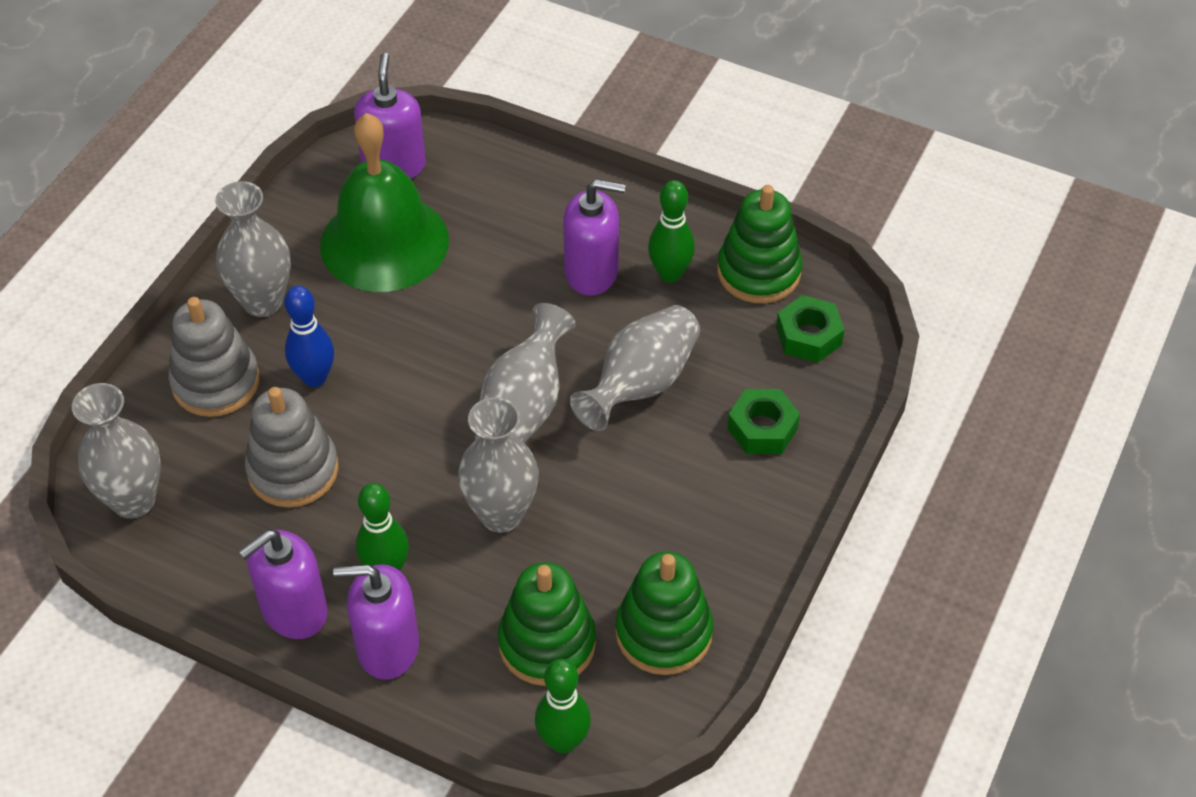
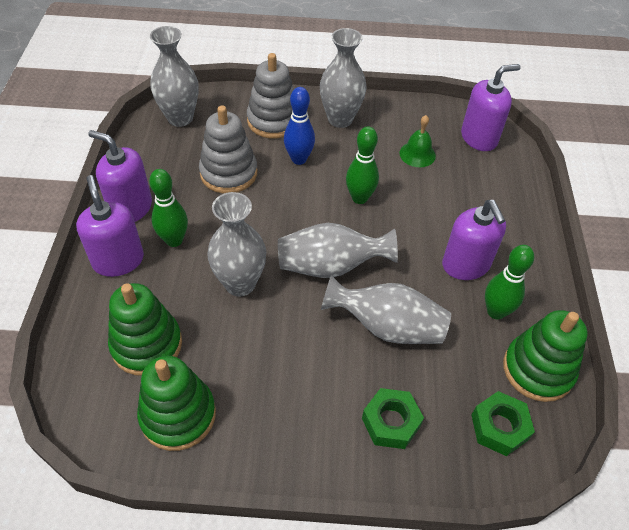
camera: 65 degrees right, 0 degrees up
(384, 242) = (417, 154): green bell -> green bell, size x0.42
(563, 741) = (70, 381): green bowling pin -> green bowling pin (359, 198)

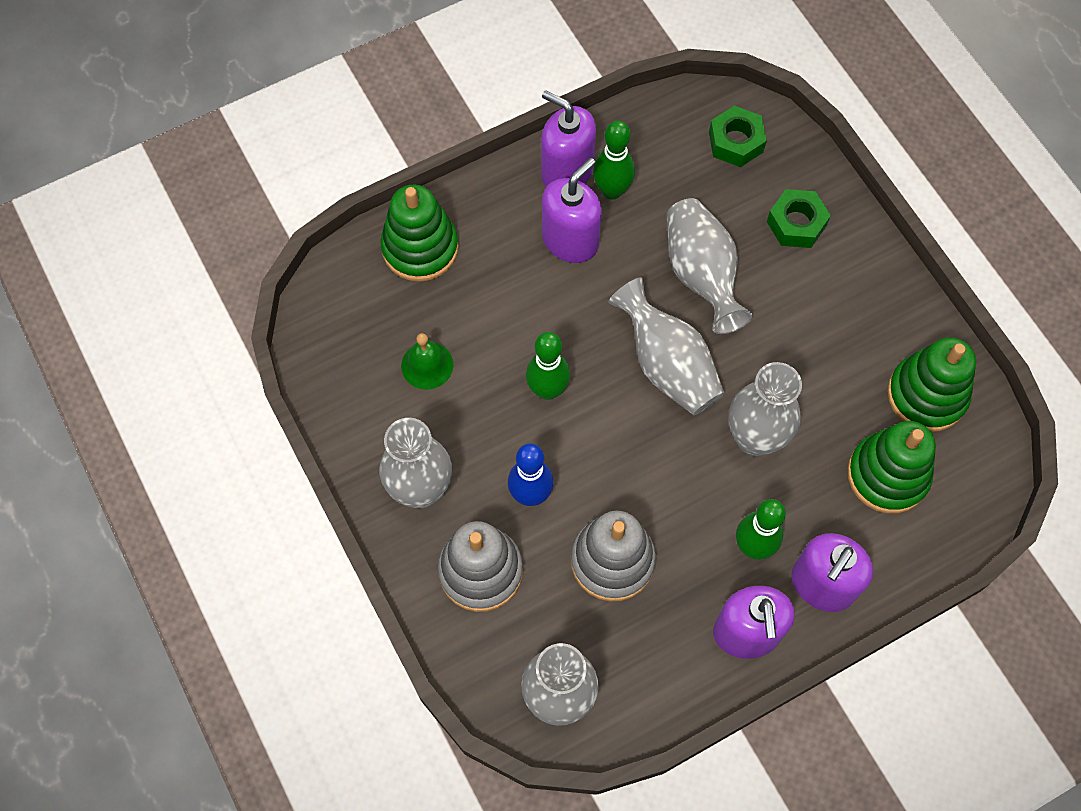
camera: 120 degrees left, 15 degrees up
(479, 138) = (348, 310): purple soap dispenser -> purple soap dispenser (566, 171)
(538, 370) = (653, 134): green stacking toy -> green stacking toy (420, 248)

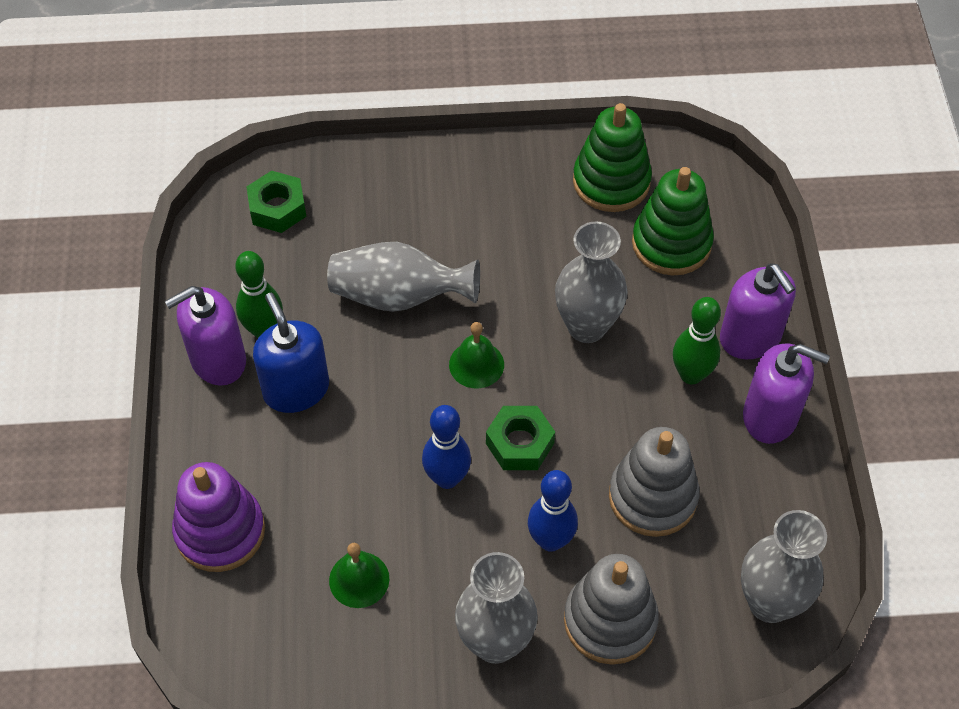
camera: 65 degrees left, 10 degrees down
(420, 248) = (220, 531): green stacking toy -> purple stacking toy
(547, 390) = (447, 478): green bowling pin -> blue bowling pin
(570, 240) = (296, 389): purple soap dispenser -> blue soap dispenser
(667, 365) = (476, 364): grey vase -> green bell
(796, 223) = (391, 200): green nut -> green nut (519, 443)

